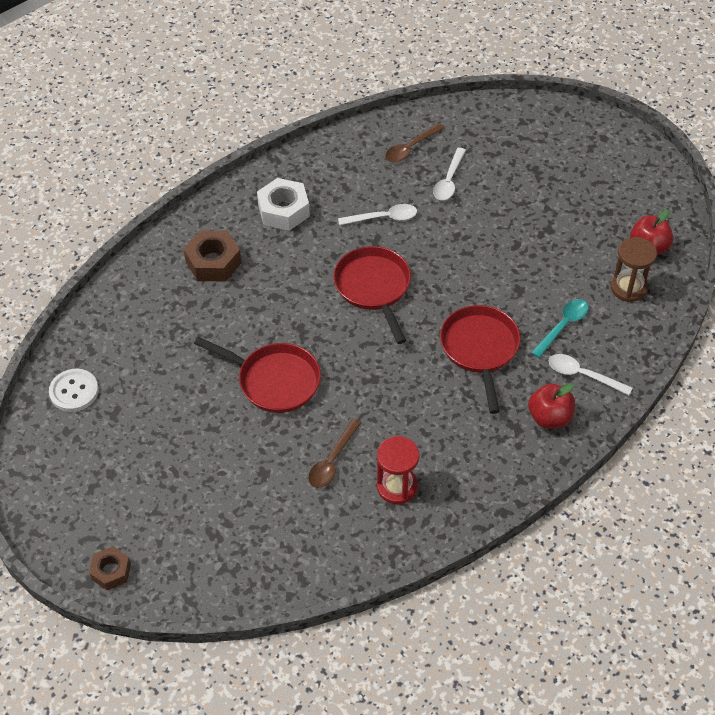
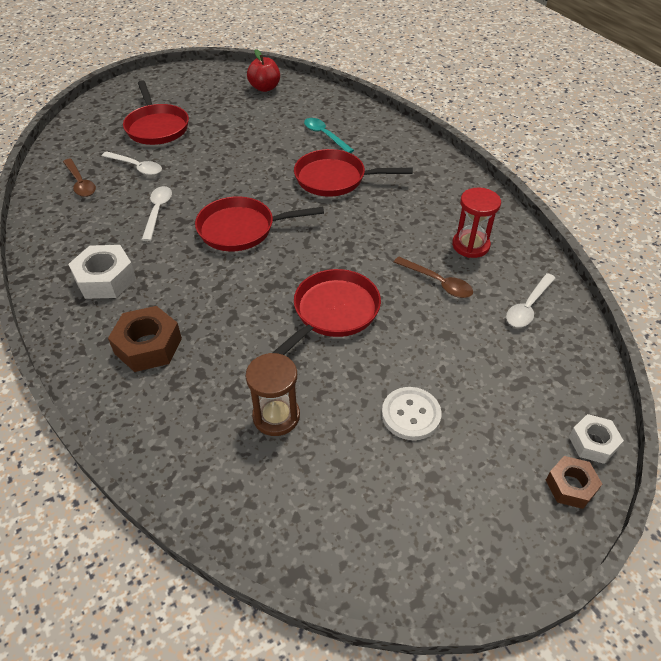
camera: 80 degrees left, 5 degrees down
(74, 391) = (297, 511): white button -> white button (411, 414)
(155, 591) = (593, 443): none -> white nut
(526, 174) = (157, 127): none -> red pan
(549, 417) = (412, 156): red apple -> none
(583, 375) = (375, 135): white spoon -> white spoon (528, 307)
(628, 288) = (299, 102): brown hourglass -> brown hourglass (276, 416)

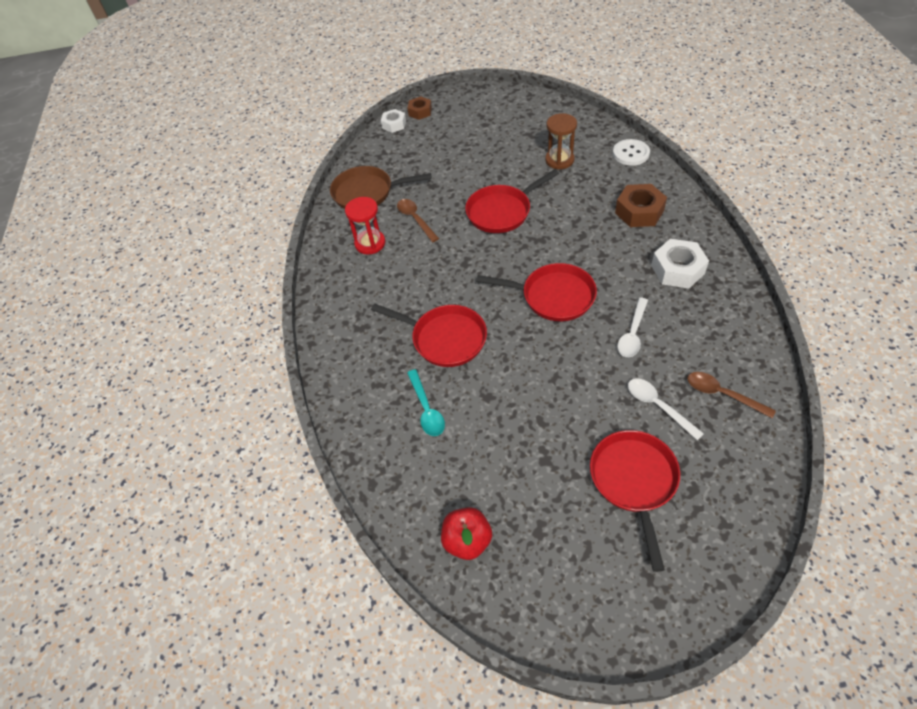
camera: 155 degrees left, 5 degrees up
(80, 183) = (722, 394): brown spoon -> brown spoon turned 45 degrees counterclockwise
(411, 414) = (481, 149): white button -> white button (631, 153)
(528, 307) = (367, 193): white spoon -> brown pan

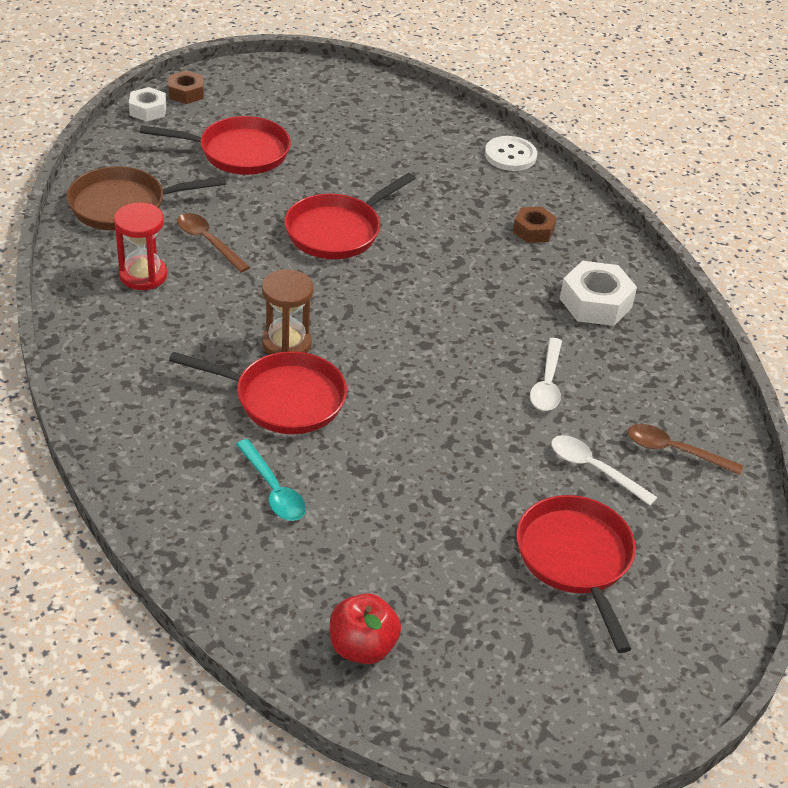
camera: 20 degrees left, 10 degrees down
(553, 296) = (430, 340): red pan -> red pan (238, 152)
(559, 160) = (410, 163): brown hourglass -> brown hourglass (286, 344)
(639, 212) = (533, 230): brown nut -> brown nut, size x0.63

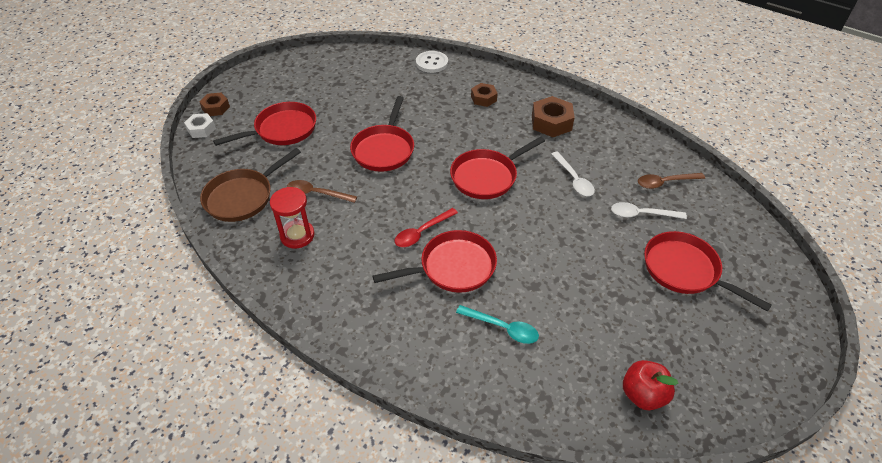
camera: 30 degrees left, 5 degrees up
(286, 344) = (422, 232): brown hourglass -> red spoon
(434, 324) = (487, 176): none -> red pan
(595, 303) = (551, 122): white nut -> brown nut

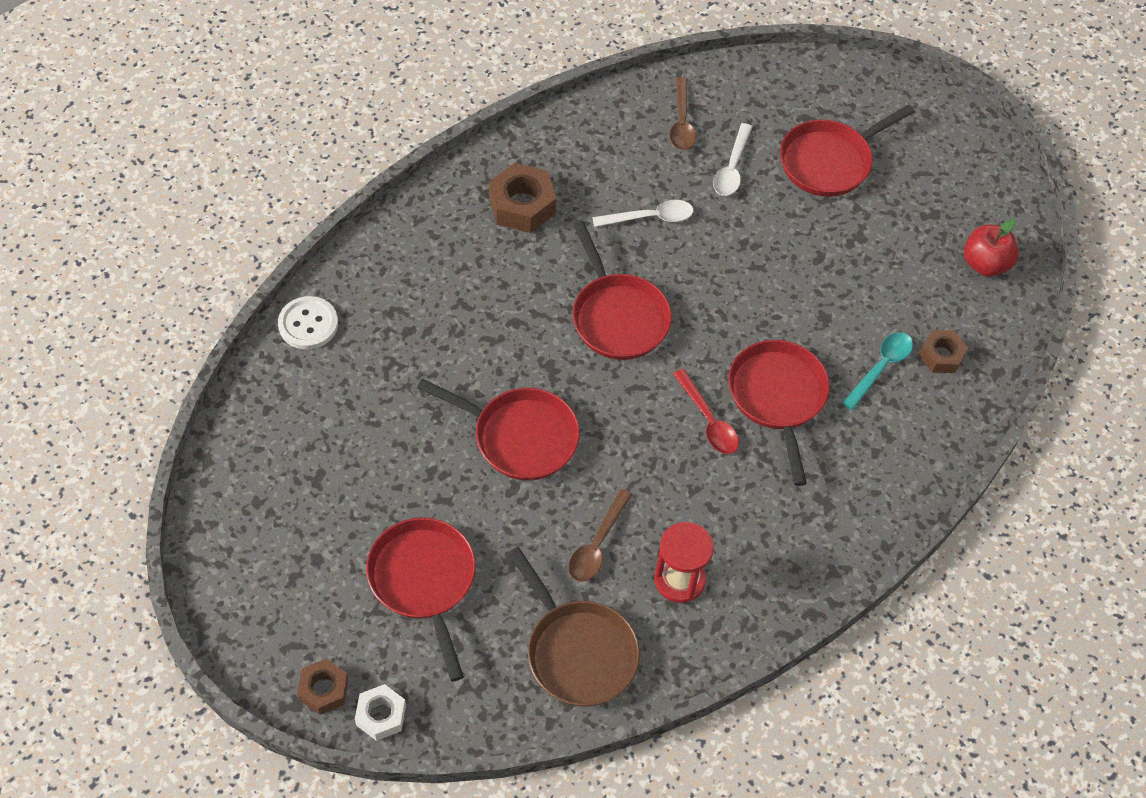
camera: 80 degrees left, 10 degrees up
(483, 98) = (434, 274): brown nut -> brown nut (941, 356)

